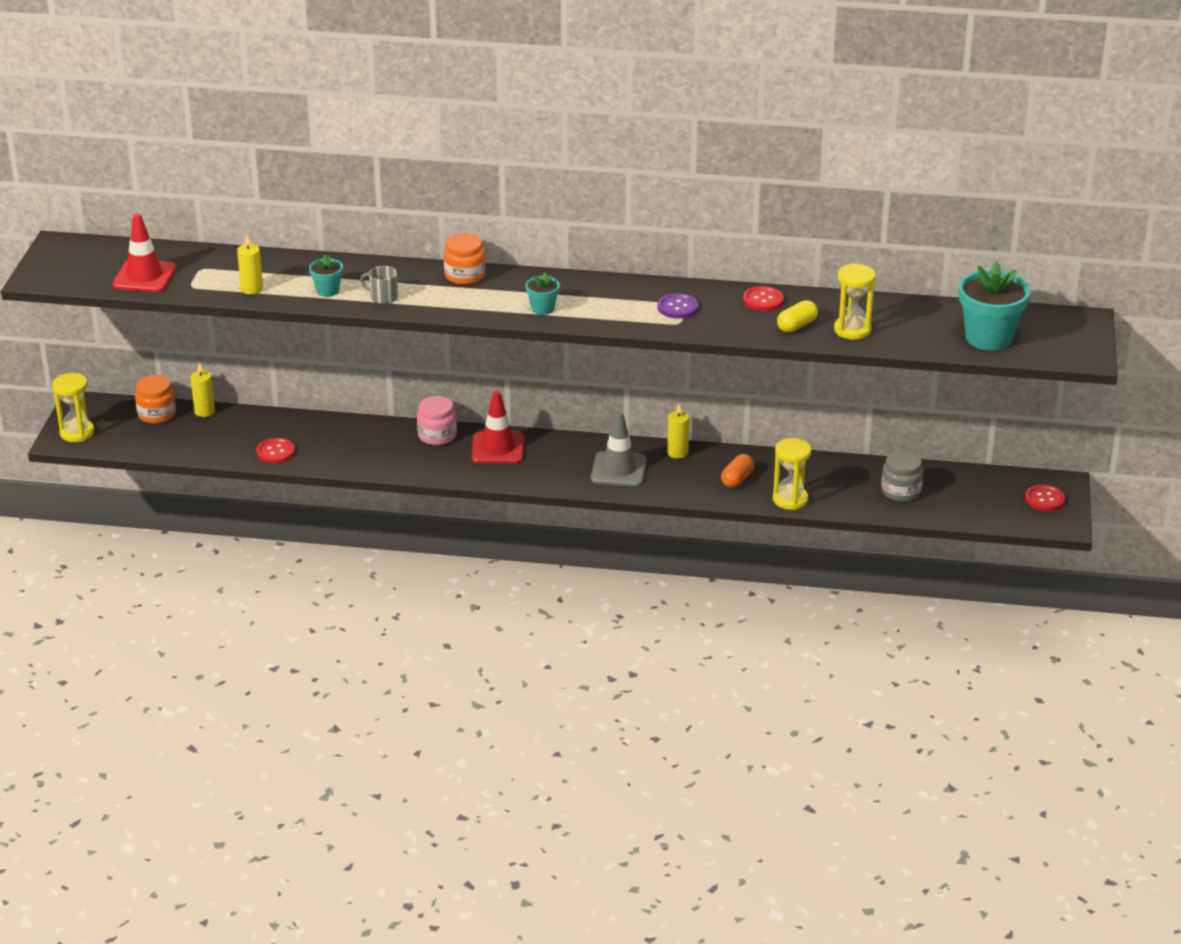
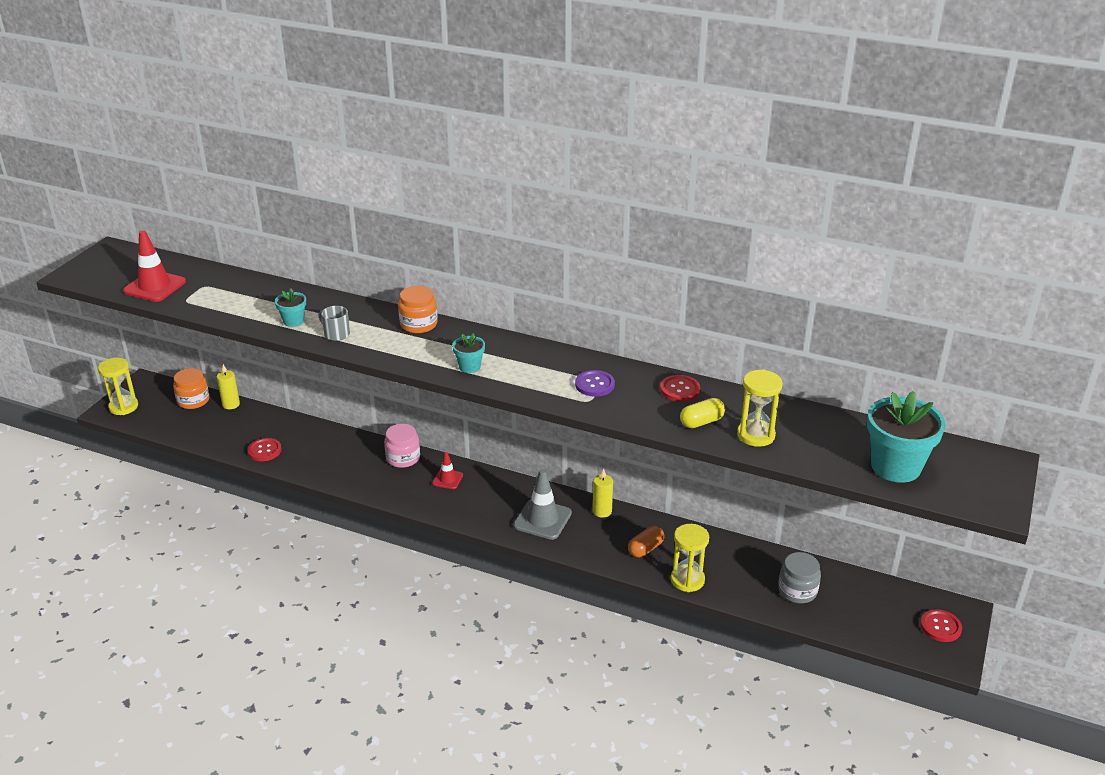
camera: 15 degrees right, 0 degrees up
(252, 289) = (232, 310): yellow candle -> none
(498, 448) = (447, 479): red traffic cone -> red traffic cone, size x0.56

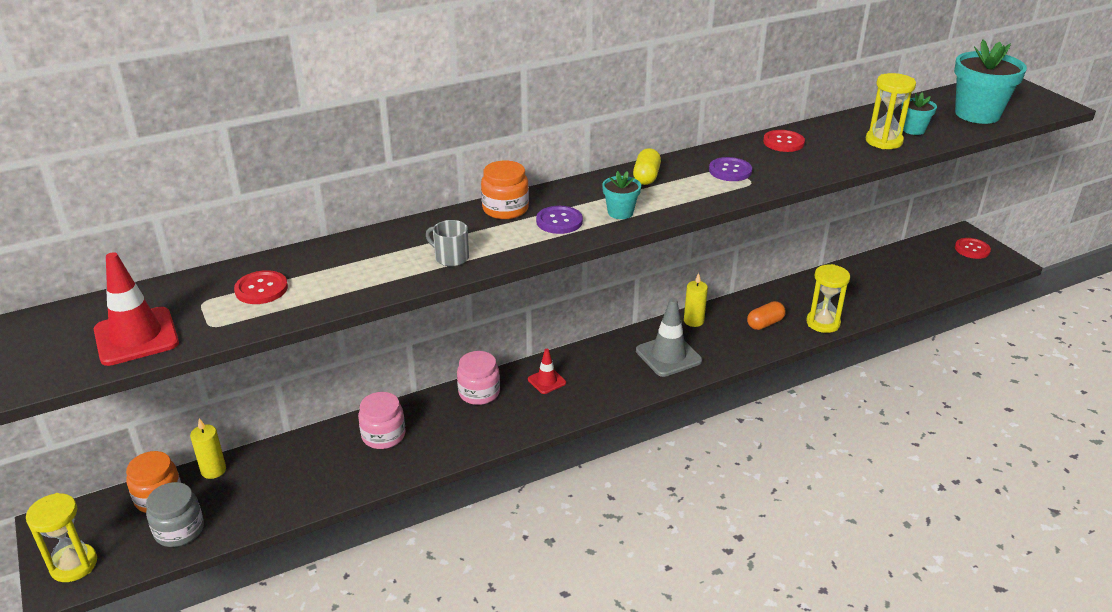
camera: 50 degrees left, 0 degrees up
(264, 450) = (335, 481): red button -> red button (261, 289)
(293, 321) = (382, 272): turquoise flower pot -> turquoise flower pot (913, 130)
(321, 444) = (383, 435): none -> pink jar
(336, 334) = (451, 257): grey mug -> grey mug turned 45 degrees clockwise
(427, 350) = (559, 221): none -> purple button
(645, 549) = (765, 323): orange capsule -> orange capsule turned 60 degrees clockwise
(701, 422) = (841, 152): yellow capsule -> yellow capsule (646, 177)
(797, 591) = (883, 283): grey jar -> grey jar (179, 530)

